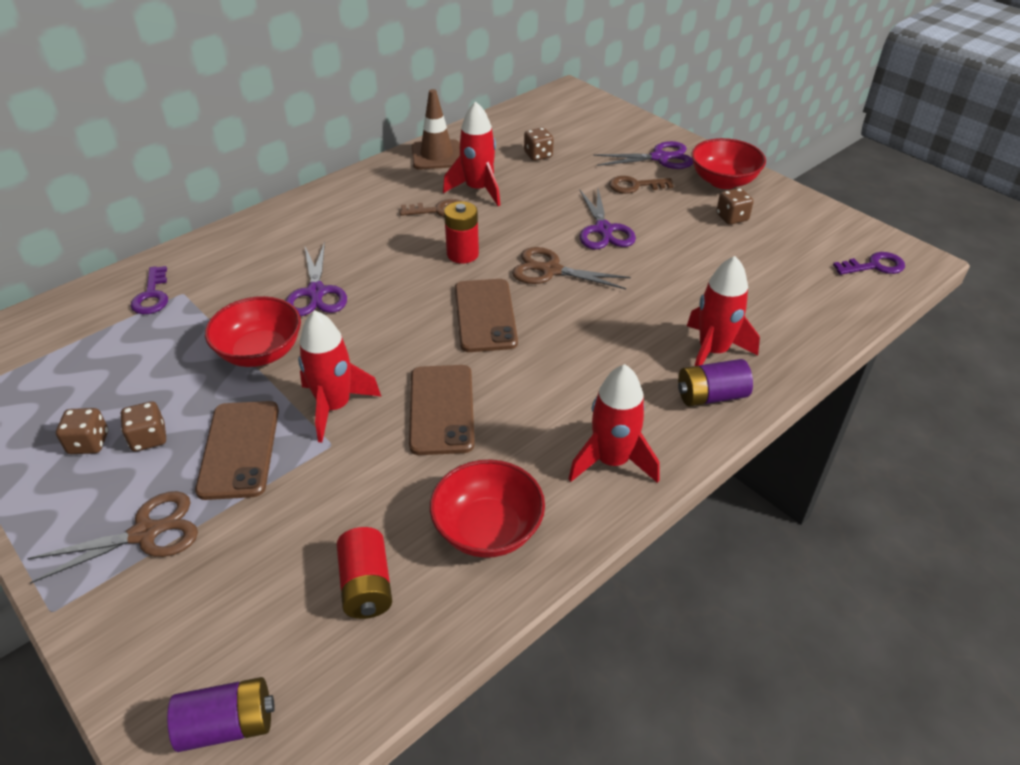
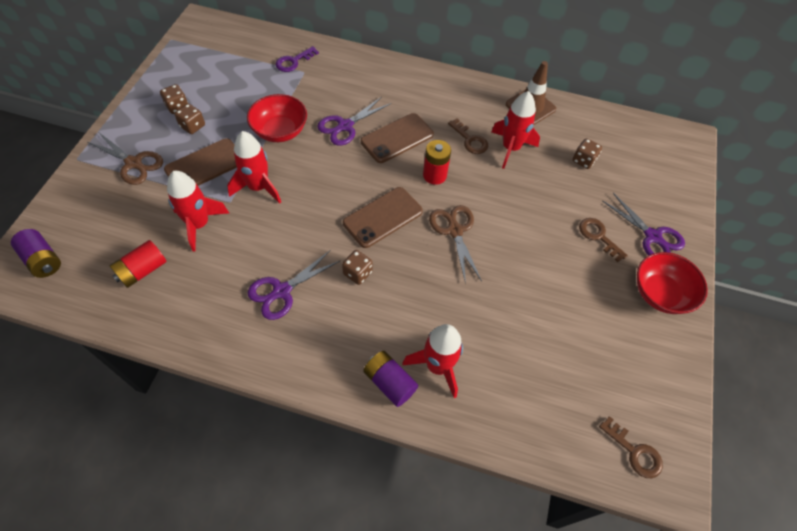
camera: 55 degrees right, 15 degrees up
(441, 409) = (286, 237): brown phone -> brown phone (397, 138)
(488, 529) = (206, 306): red bowl -> none
(603, 230) = (525, 240): purple scissors -> purple scissors (282, 291)
(612, 461) = (294, 347): red rocket -> red rocket (199, 224)
(732, 217) = (613, 319): brown dice -> brown dice (357, 273)
(874, 266) = (634, 452): purple key -> brown key

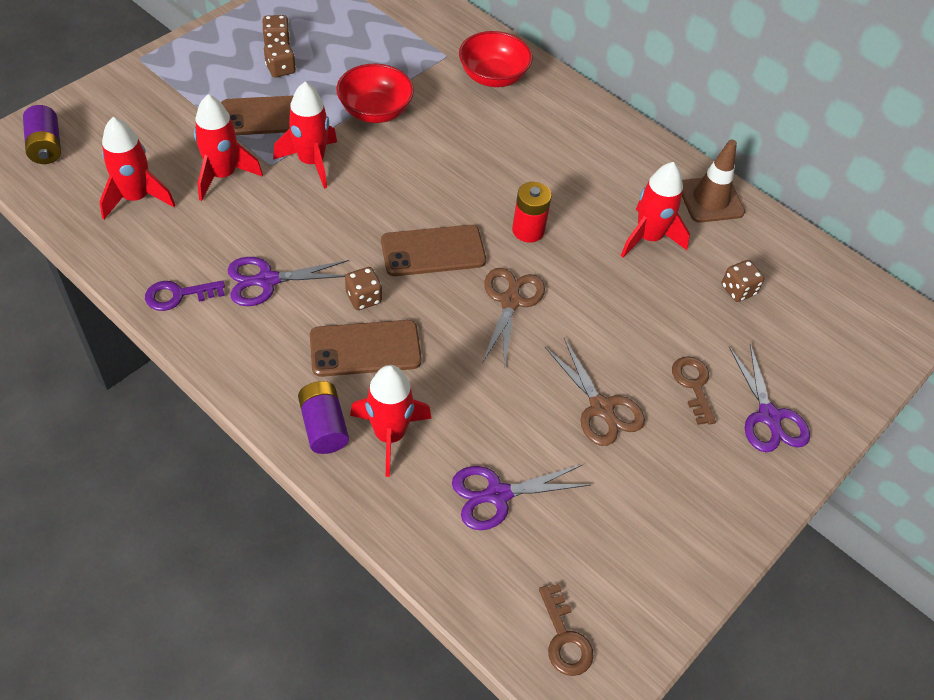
camera: 25 degrees right, 5 degrees down
(133, 163) = (194, 85): brown scissors -> brown scissors (601, 408)
(143, 270) = (136, 198): red battery -> red rocket
(293, 61) = (441, 40): purple key -> purple key (178, 295)
(345, 126) = (455, 134): purple scissors -> purple scissors (497, 494)
(397, 138) = (510, 171): brown phone -> brown phone (365, 348)
(470, 140) = (601, 208): brown key -> none
(660, 293) = (730, 485): red bowl -> red bowl (493, 77)

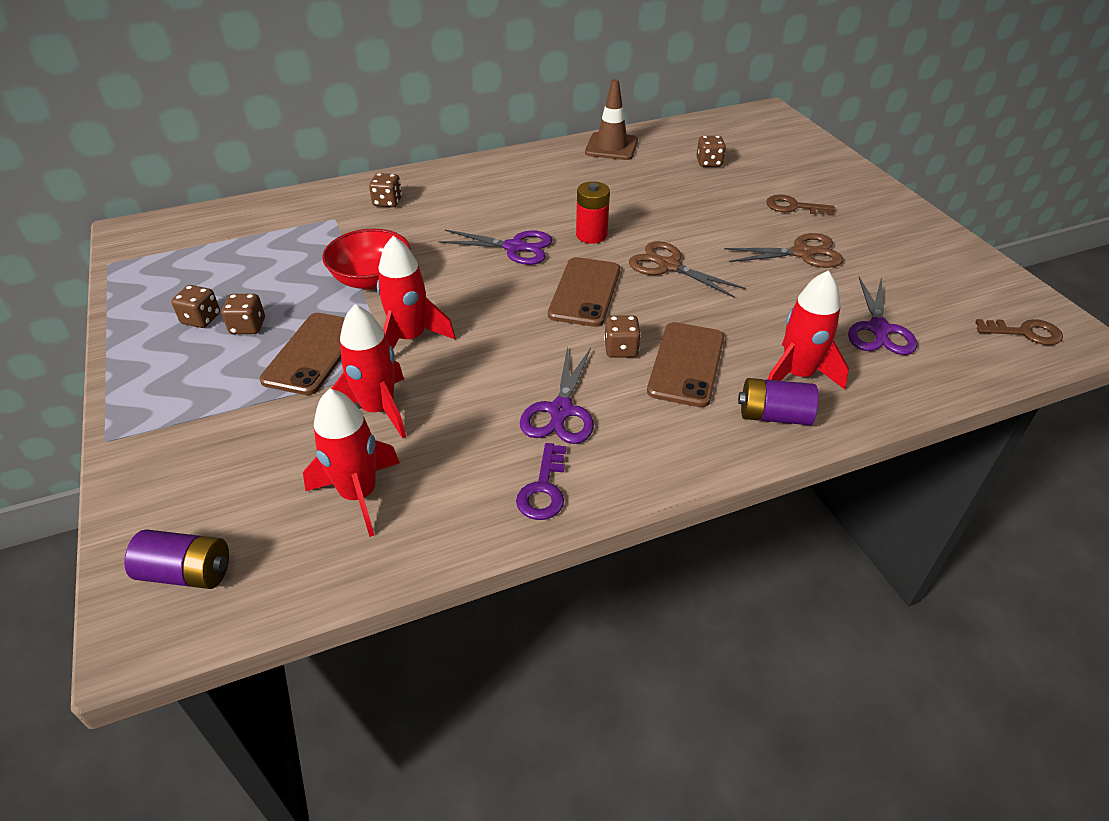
camera: 60 degrees left, 10 degrees down
(493, 77) = (387, 202): red bowl -> brown dice
(648, 238) = (635, 183): red rocket -> none
(769, 416) = (833, 186): purple scissors -> purple scissors (514, 247)

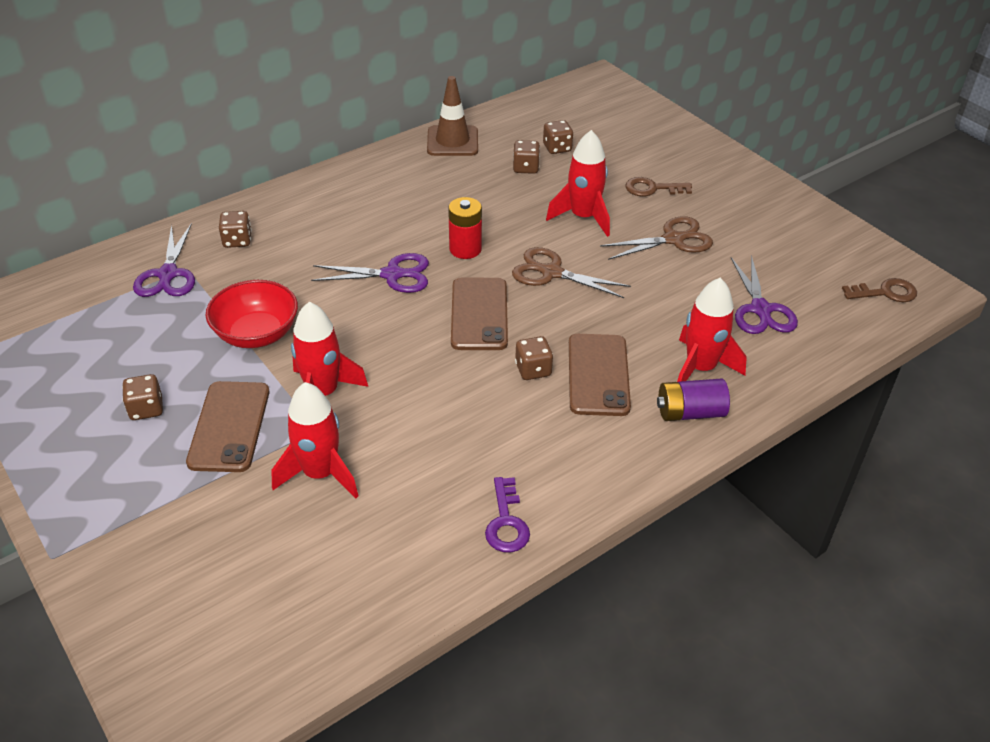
camera: 15 degrees left, 0 degrees up
(187, 573) = (200, 670): purple battery -> none
(201, 319) = (91, 409): brown dice -> brown dice (525, 168)
(358, 494) = (335, 562): red rocket -> red rocket (583, 217)
(561, 411) = (496, 443): purple scissors -> purple scissors (168, 274)

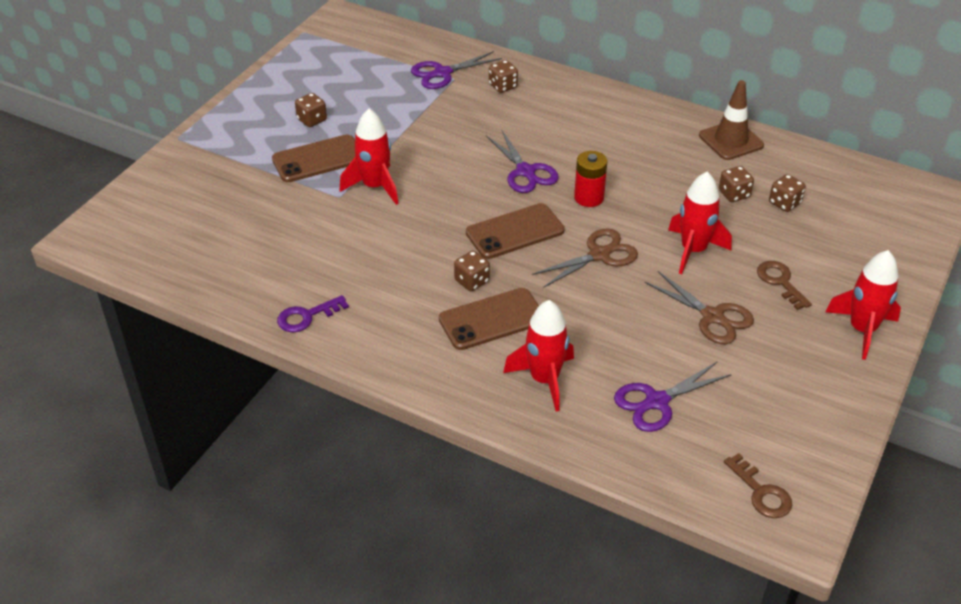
camera: 65 degrees right, 0 degrees up
(257, 334) = (412, 135): red bowl -> none
(320, 473) = (301, 214): red rocket -> red rocket (862, 330)
(551, 273) = (599, 255): brown scissors -> brown scissors turned 60 degrees clockwise
(690, 412) = (484, 386): purple battery -> none

